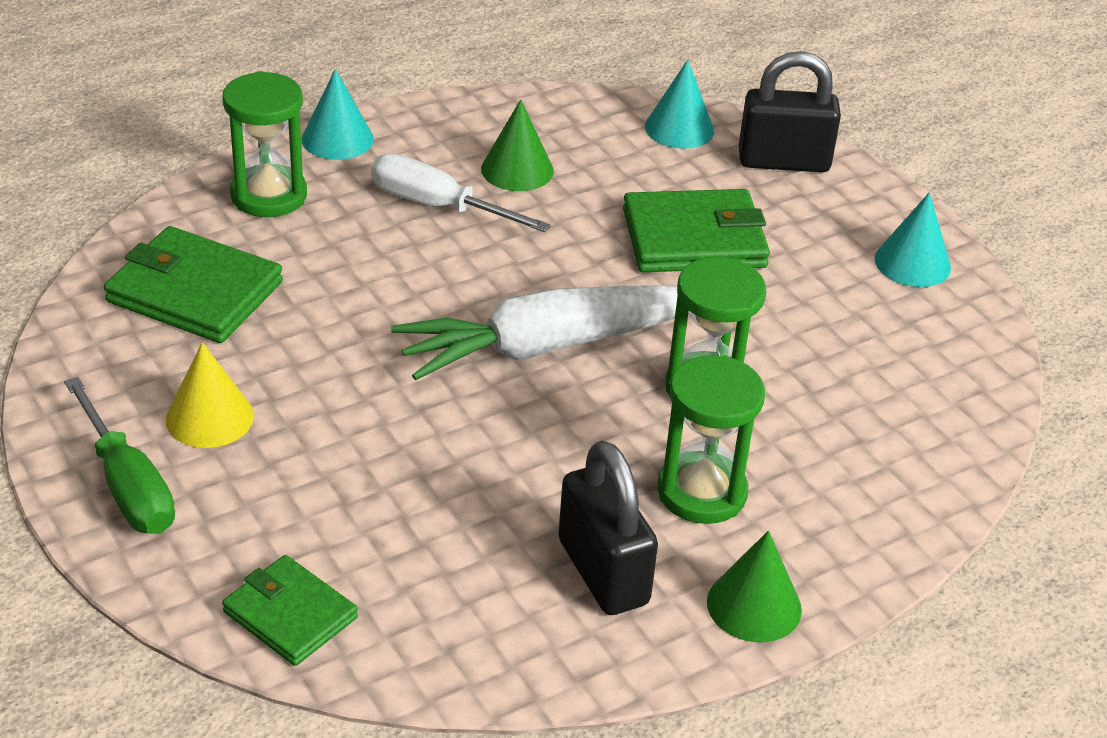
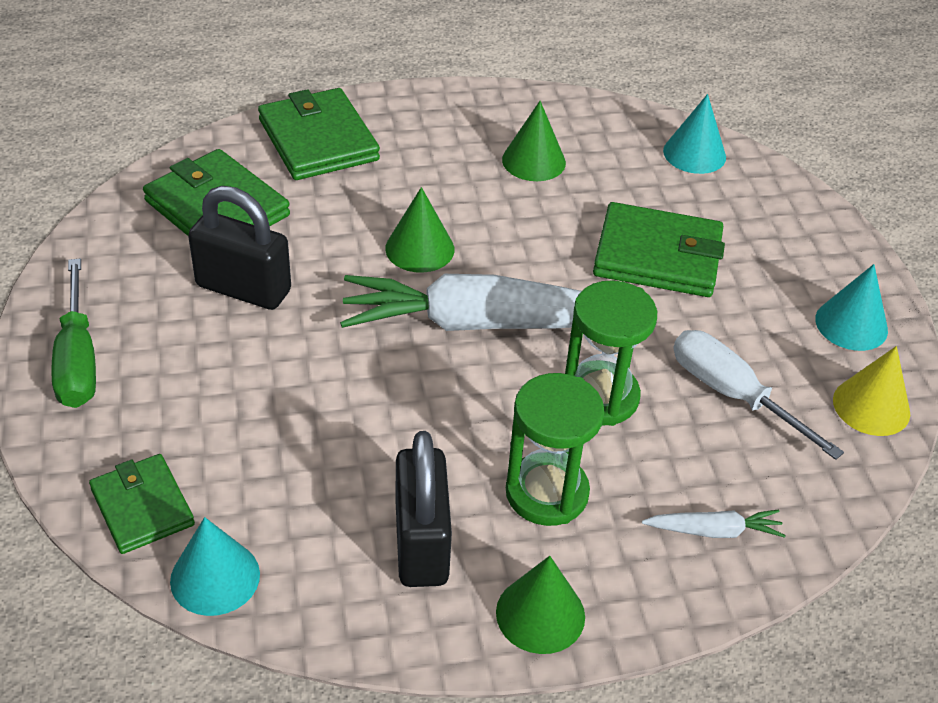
camera: 20 degrees right, 5 degrees up
(209, 417) = (171, 317): yellow cone -> yellow cone (871, 406)
(269, 195) = (318, 140): green hourglass -> green wallet
(337, 139) = (398, 104): turquoise cone -> turquoise cone (215, 577)
(437, 206) = (450, 178): white screwdriver -> white screwdriver (732, 394)
(444, 285) = (420, 249): none -> green cone
(783, 161) = (775, 203): black padlock -> black padlock (243, 288)
(878, 486) = (714, 531): none -> white carrot

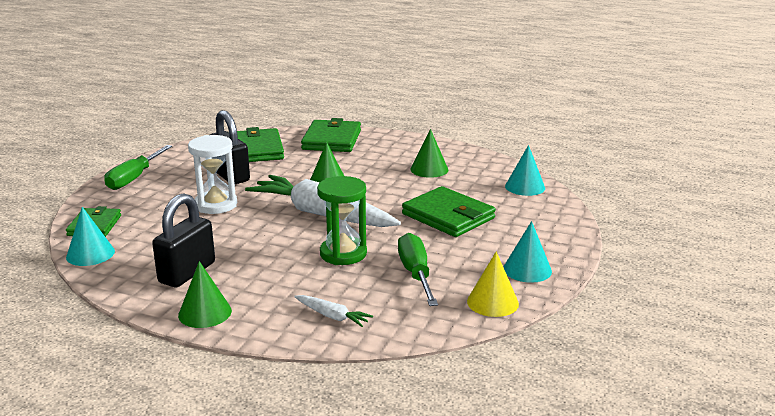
camera: 35 degrees right, 20 degrees down
(297, 369) = (216, 205): none -> white hourglass
(546, 493) = (268, 276): green hourglass -> none
(732, 394) = (415, 274): white screwdriver -> green screwdriver

